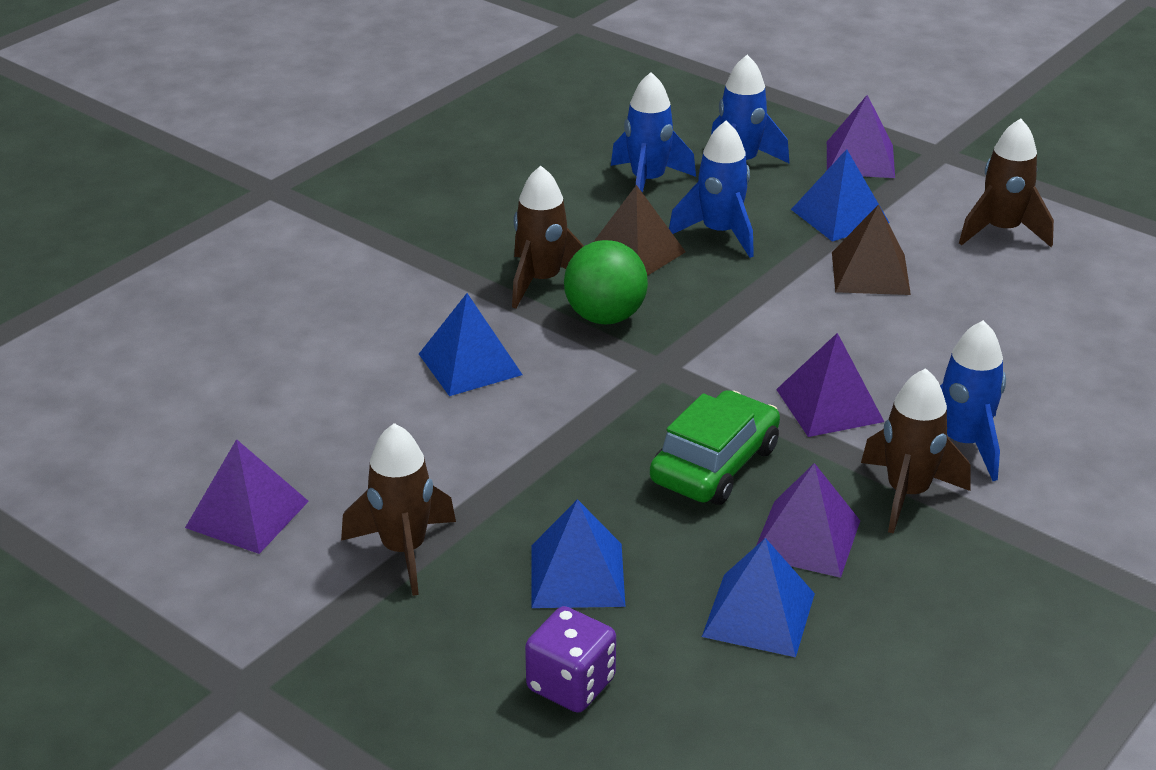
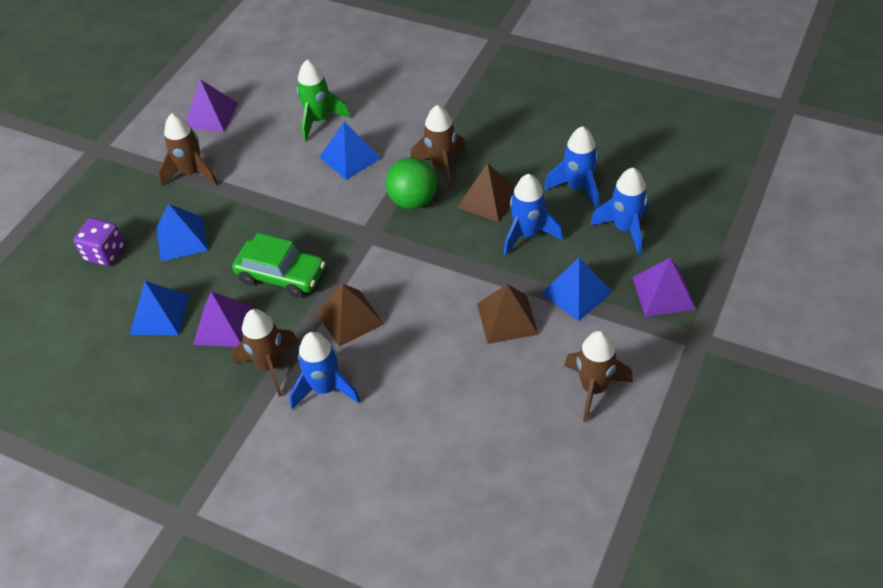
camera: 80 degrees right, 15 degrees up
(354, 386) = (319, 120): none -> green rocket
(829, 405) = (350, 318): purple pyramid -> brown pyramid

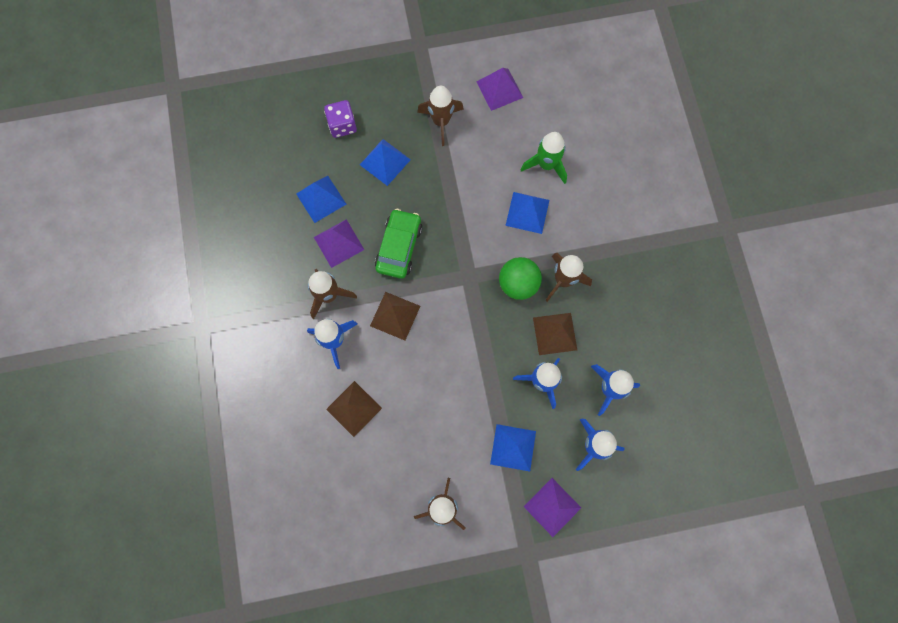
camera: 50 degrees right, 25 degrees up
(281, 275) = (399, 247): green car -> green car turned 150 degrees counterclockwise
(507, 319) = (461, 416): brown pyramid -> brown pyramid (354, 408)

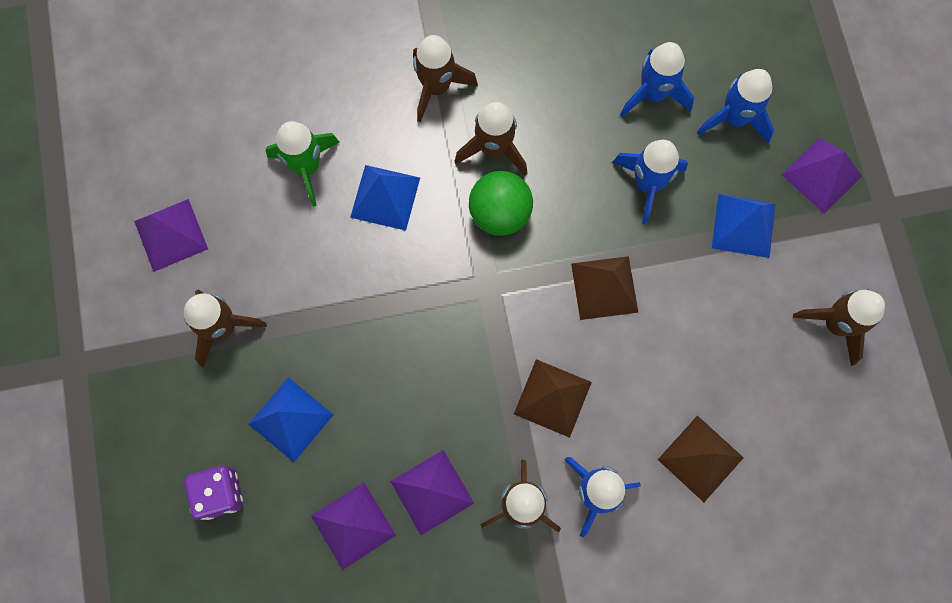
camera: 90 degrees left, 0 degrees up
(321, 198) = (353, 525): blue pyramid -> purple pyramid
(399, 247) = (440, 393): green car -> none
(554, 333) = (575, 164): brown pyramid -> brown pyramid (604, 288)
(606, 243) = (437, 87): none -> brown rocket

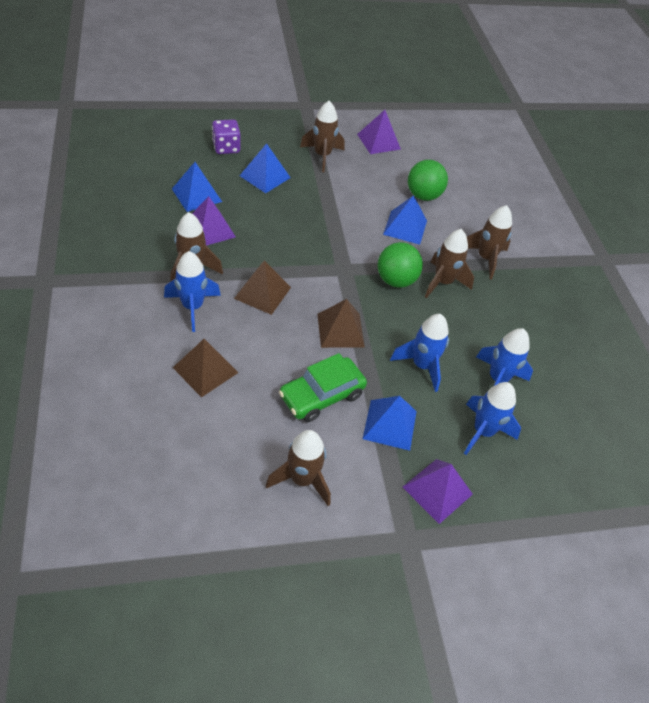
camera: 85 degrees right, 25 degrees down
(307, 167) = (423, 196): green rocket -> green ball
(353, 525) = (196, 195): purple pyramid -> blue pyramid
(715, 307) = (322, 395): none -> green car

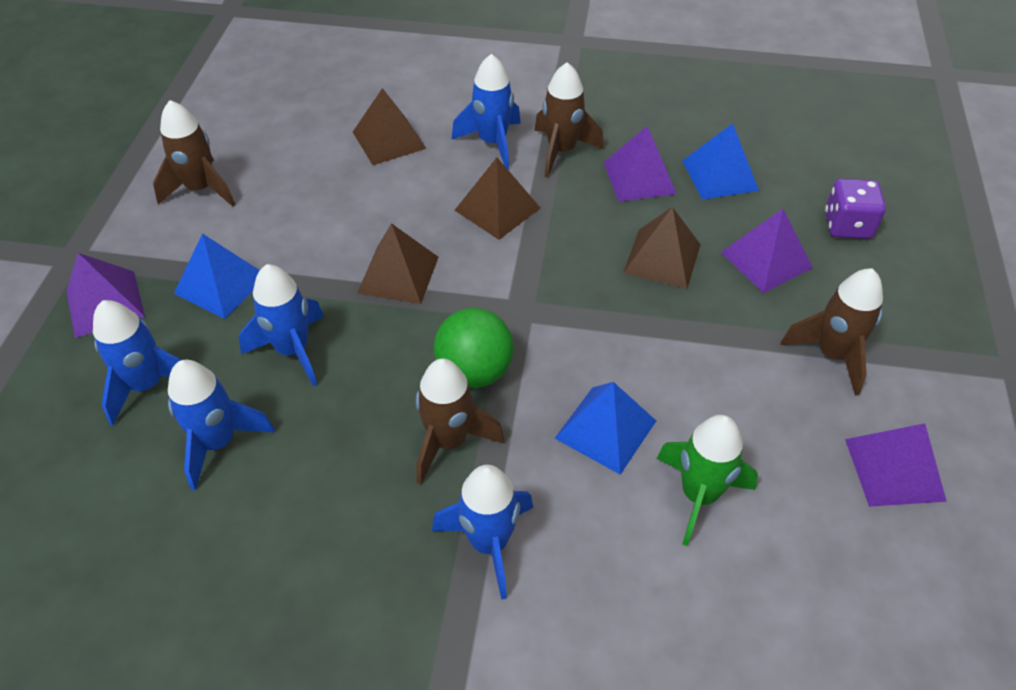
camera: 115 degrees right, 0 degrees up
(265, 176) = (766, 260): blue pyramid -> purple pyramid
(279, 215) = (662, 258): none -> brown pyramid
(322, 395) = (300, 230): green car -> none
(423, 196) = (699, 495): green ball -> green rocket
(485, 258) = (489, 543): brown rocket -> blue rocket

